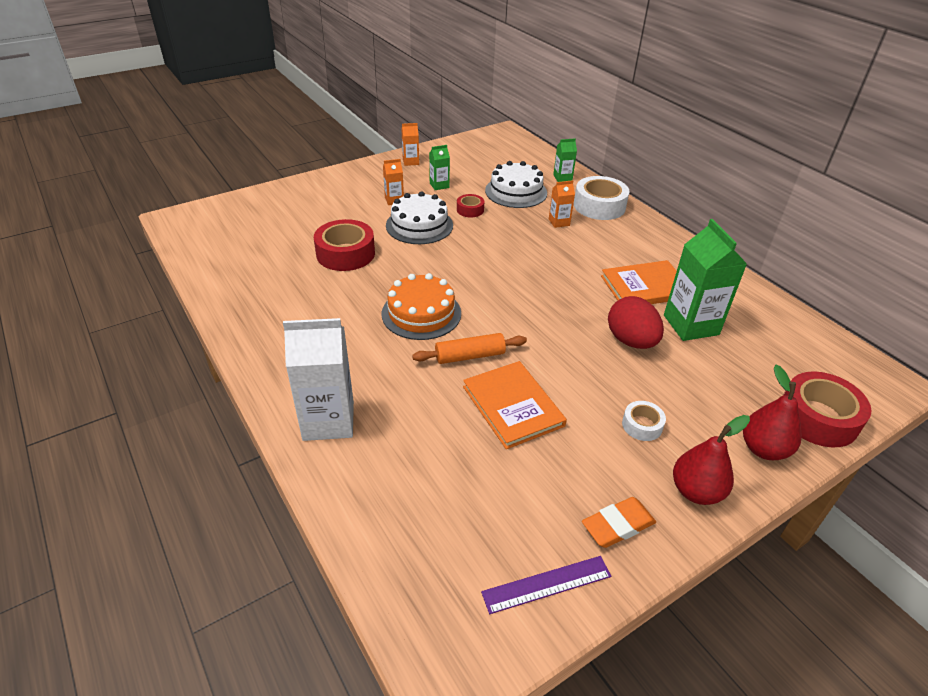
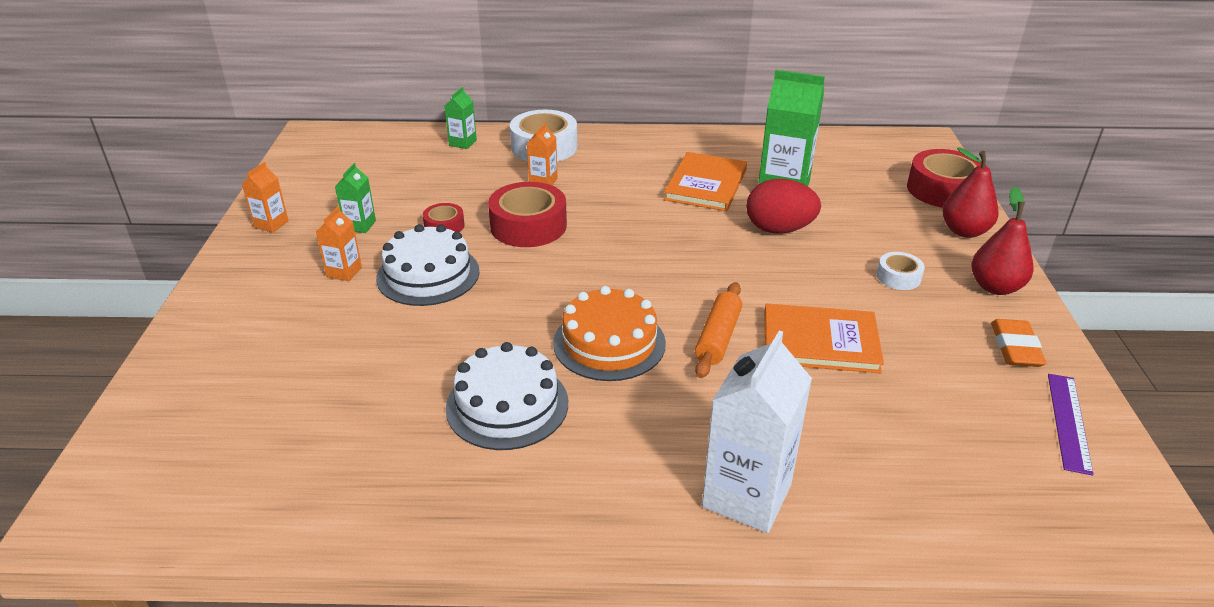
camera: 55 degrees left, 5 degrees down
(345, 254) = (416, 358): red tape -> red tape (528, 226)
(516, 192) = (449, 181): white cake -> white cake (507, 405)

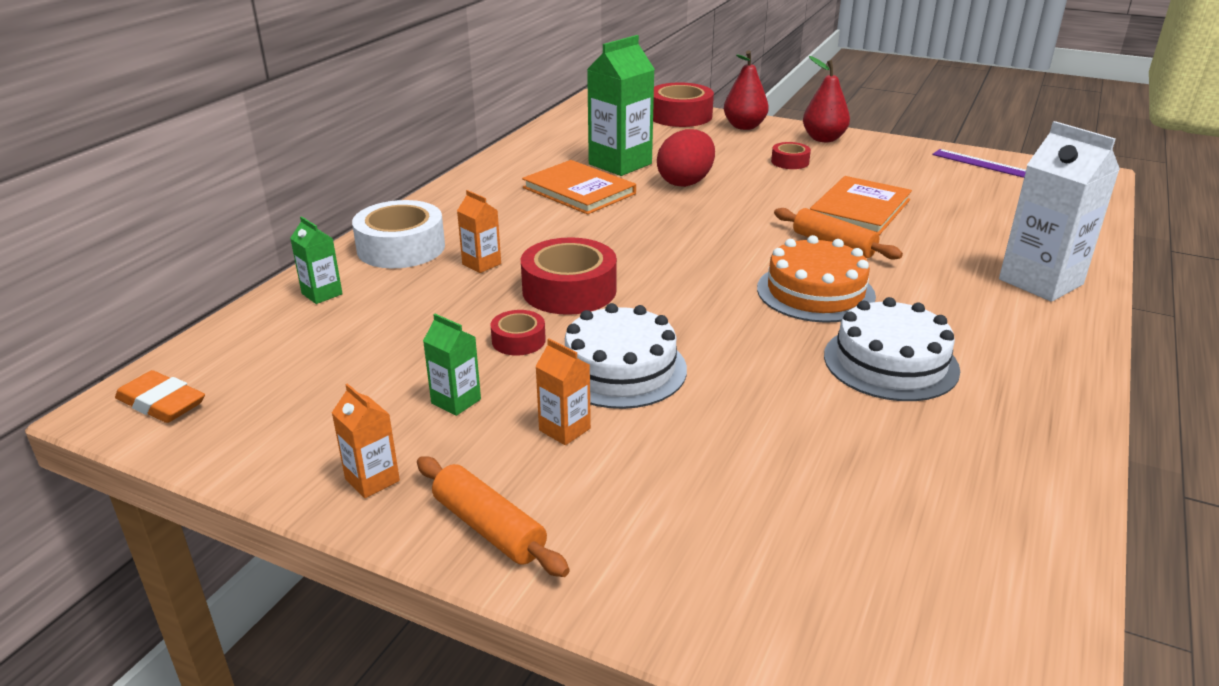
camera: 65 degrees left, 5 degrees down
(237, 273) = (489, 528): none -> orange rolling pin
(898, 277) = (790, 162): white tape -> red tape
(1015, 348) = (898, 154): orange eraser -> orange eraser (161, 403)

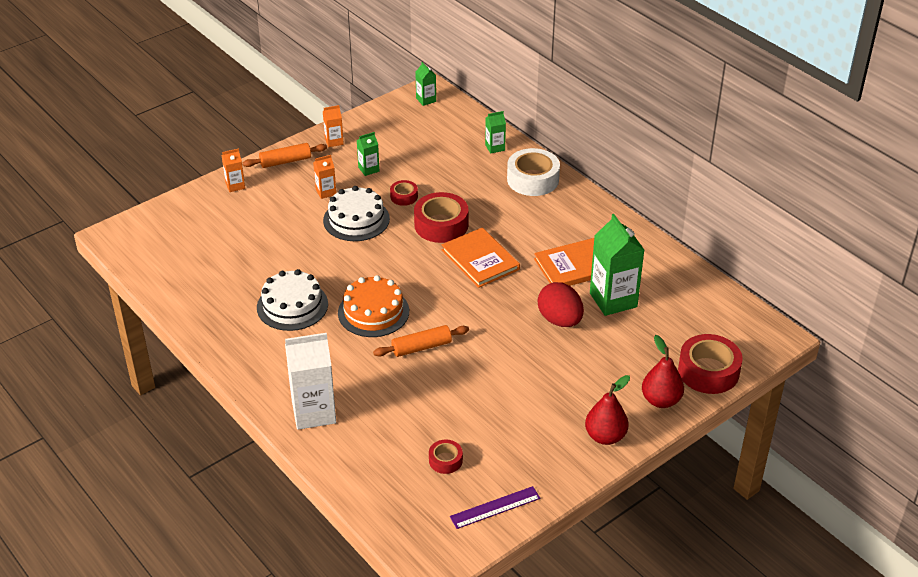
camera: 115 degrees right, 10 degrees up
(161, 403) = (426, 100): orange eraser -> green carton
(481, 264) = (493, 203): orange carton -> orange carton (235, 186)
(790, 162) = (566, 391): red tape -> red tape (445, 460)
(859, 209) = (462, 386): orange book -> orange book (480, 259)

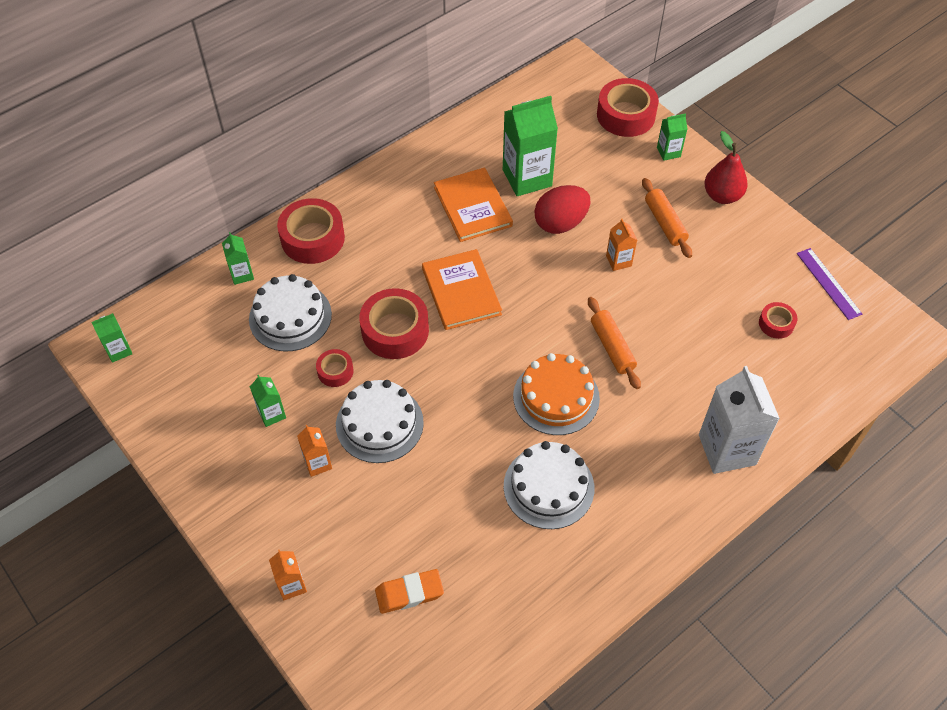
camera: 90 degrees left, 15 degrees up
(219, 237) = (409, 593): none -> orange eraser
(285, 161) = (240, 521): orange rolling pin -> orange rolling pin (664, 223)
(334, 141) = (200, 460): orange carton -> orange carton (618, 261)
(455, 173) = (290, 316): none -> white cake
(480, 259) = (461, 291): orange book -> orange book turned 75 degrees counterclockwise
(533, 179) = (312, 238): white tape -> red tape
(661, 400) = (668, 152): red pear -> green carton

